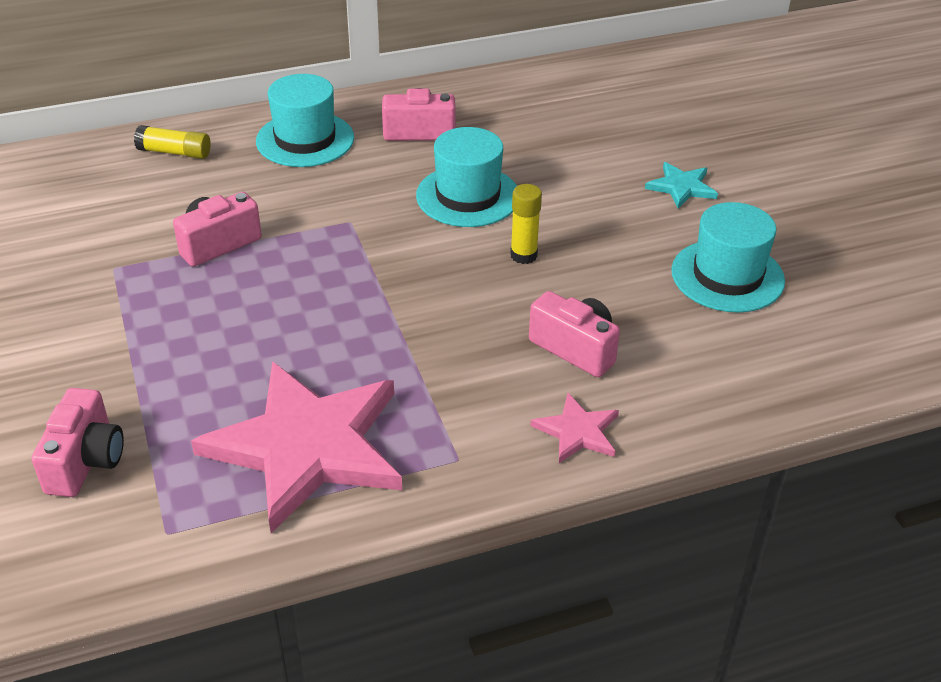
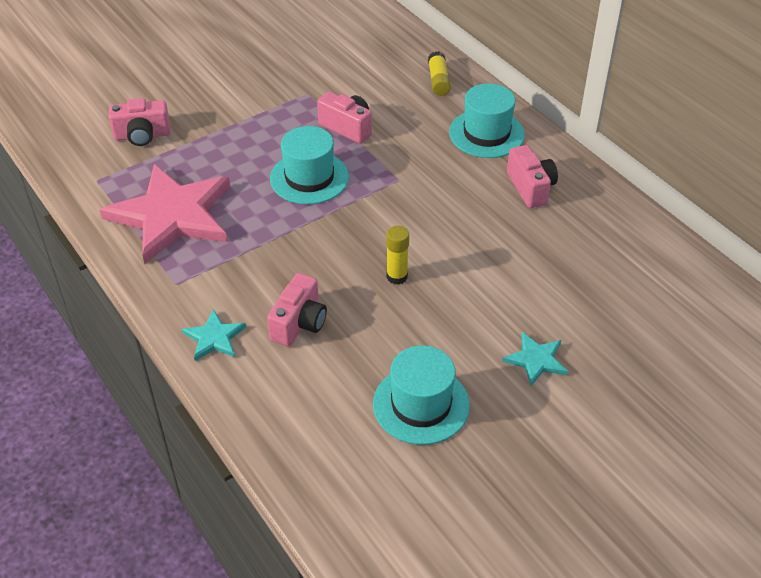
camera: 75 degrees right, 5 degrees up
(467, 196) = (458, 232): turquoise hat -> turquoise hat (309, 178)
(577, 431) = (214, 338): pink star -> turquoise star

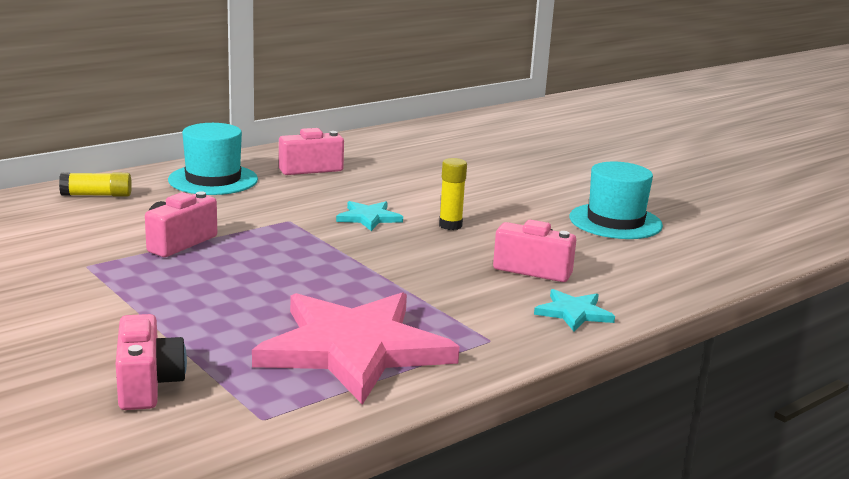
camera: 95 degrees left, 25 degrees down
(309, 178) = (279, 264): turquoise hat -> none
(536, 360) = (542, 181): turquoise star -> turquoise star (369, 218)

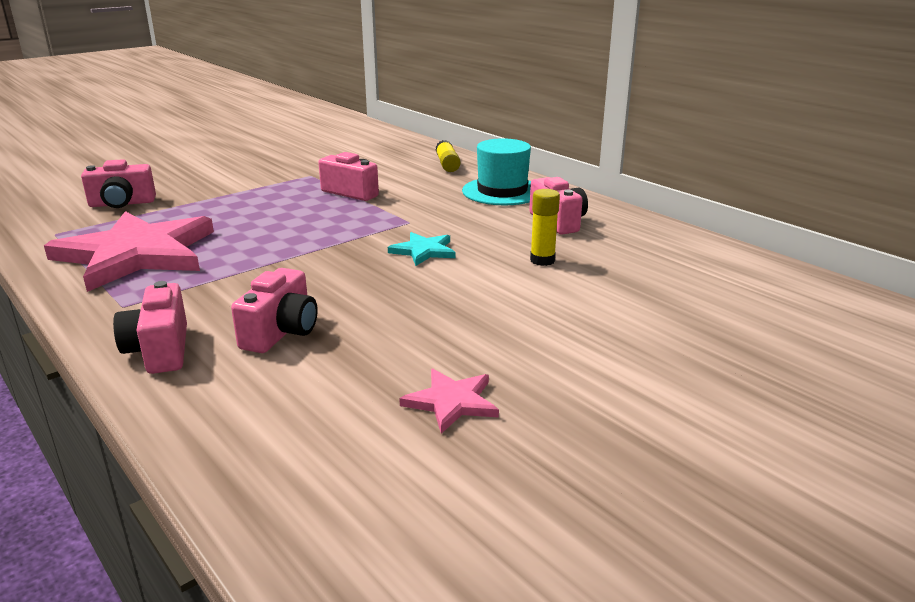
camera: 90 degrees right, 5 degrees up
(450, 225) = (410, 289): yellow glue stick -> yellow glue stick (542, 260)
(573, 313) = (160, 350): turquoise star -> pink camera
(615, 221) = (451, 402): turquoise hat -> pink star

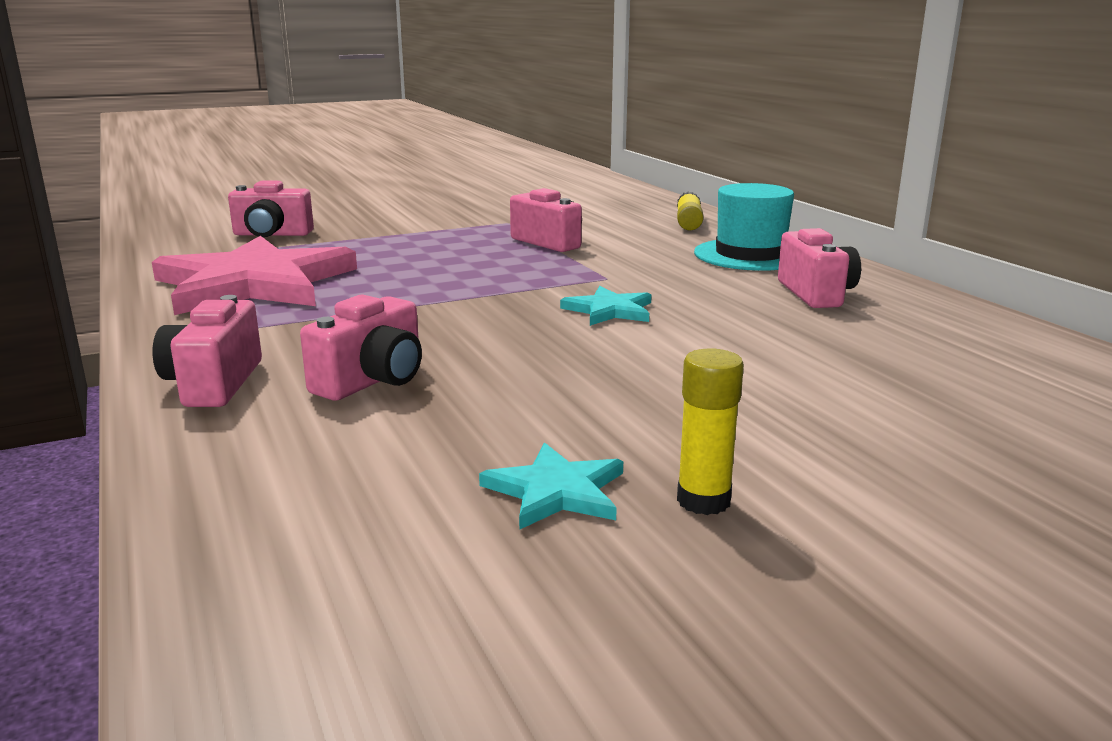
camera: 15 degrees right, 5 degrees down
(451, 402) = (556, 491): pink star -> turquoise star
(542, 260) = (772, 335): yellow glue stick -> yellow glue stick (703, 501)

